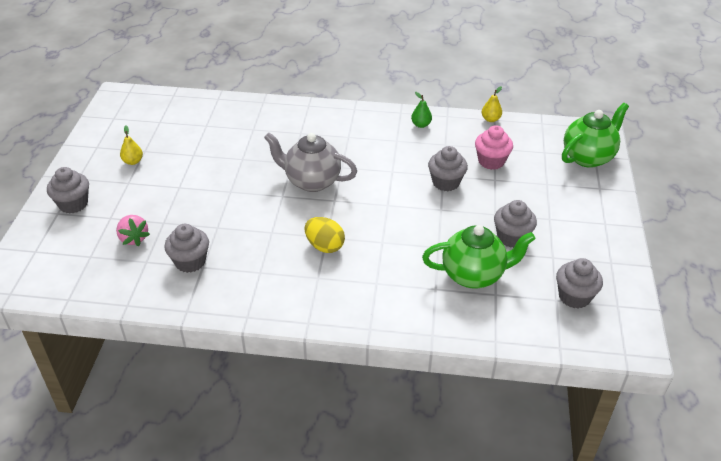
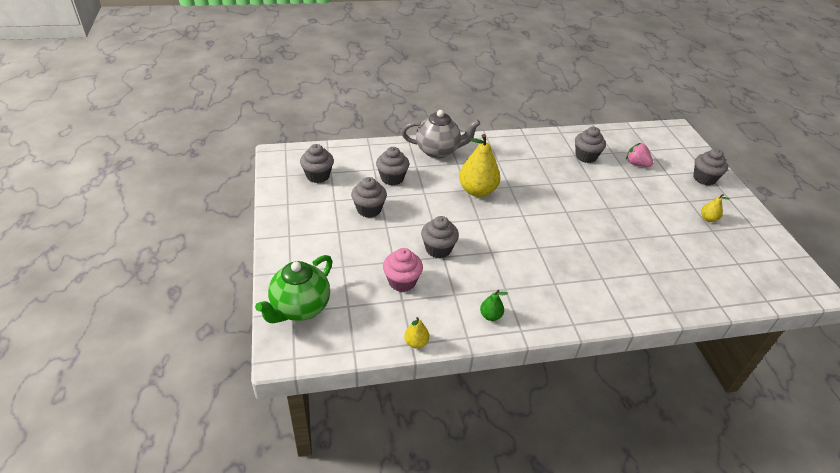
camera: 160 degrees right, 0 degrees up
(311, 181) = (553, 228): grey teapot -> grey teapot (438, 151)
(324, 246) = (506, 180): yellow egg -> none
(371, 238) = (477, 191): none -> yellow pear
(474, 275) = (392, 178): green teapot -> grey cupcake

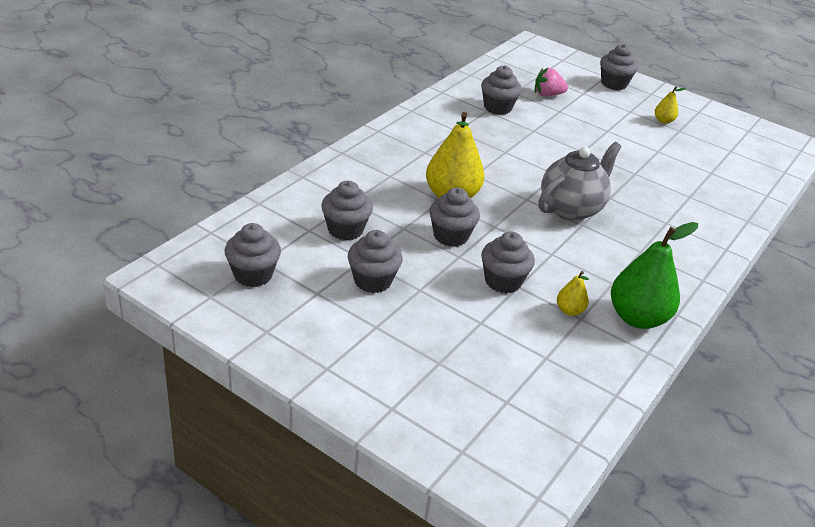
camera: 45 degrees left, 5 degrees down
(300, 308) = (464, 441): green teapot -> none
(402, 281) = (519, 338): pink cupcake -> none
(416, 342) = (618, 391): yellow pear -> yellow pear (569, 310)
(438, 151) = (350, 171): grey teapot -> grey teapot (571, 208)
(444, 210) = (451, 236): none -> grey cupcake
(490, 316) = (637, 318): green pear -> green pear, size x2.11

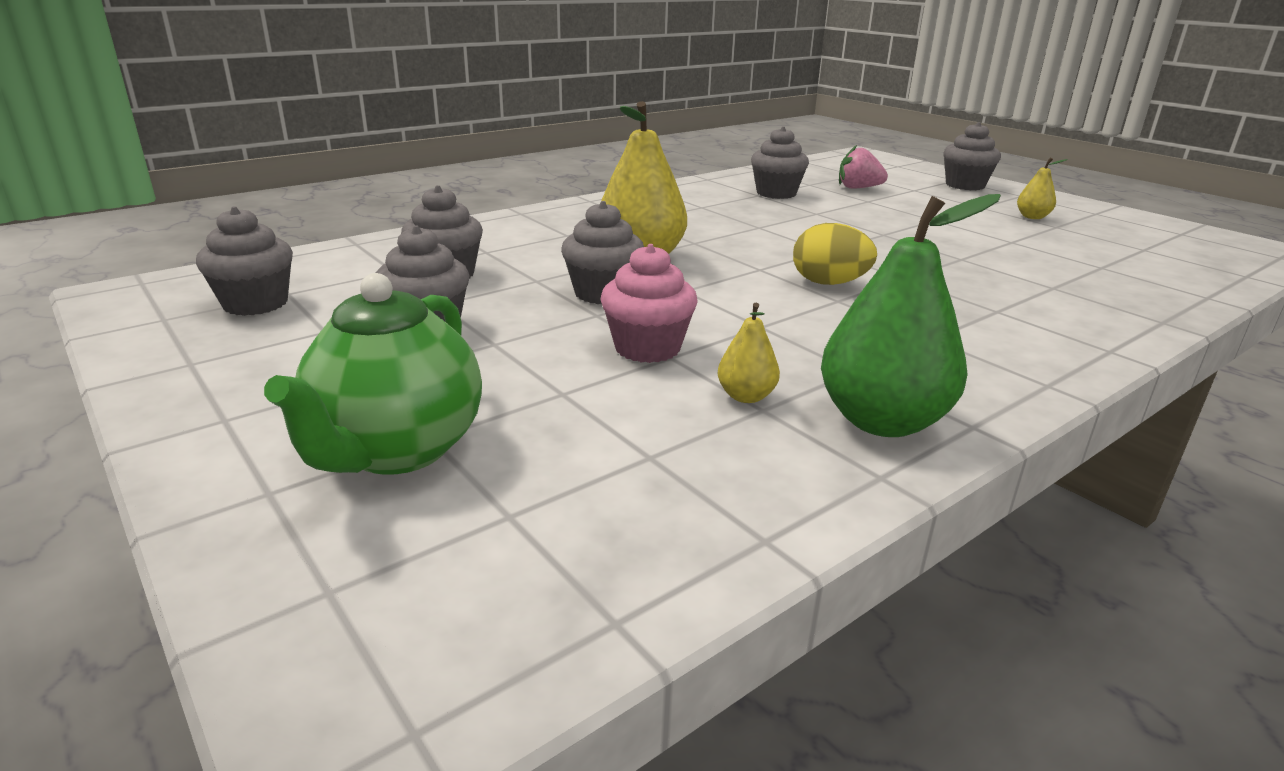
camera: 20 degrees right, 10 degrees down
(429, 374) = (397, 450): none -> green teapot
(503, 281) = (647, 348): grey cupcake -> pink cupcake
(571, 208) = (829, 283): grey teapot -> yellow egg

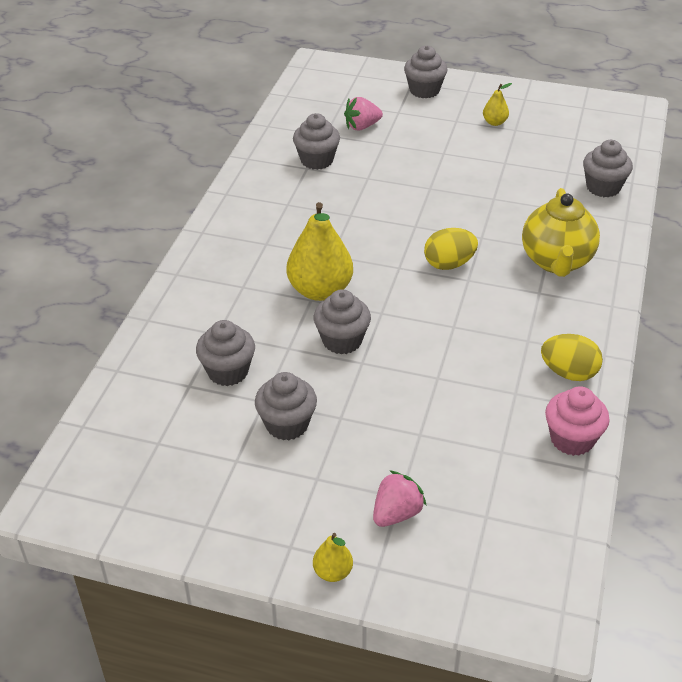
camera: 35 degrees left, 15 degrees up
(255, 303) = (156, 463): grey cupcake -> grey cupcake (603, 187)
(397, 450) = (396, 513): green teapot -> pink strawberry
(647, 348) = (419, 377): pink cupcake -> pink cupcake (572, 439)
(746, 396) = (500, 388): yellow pear -> yellow pear (333, 572)
(882, 421) = (568, 373): green pear -> yellow egg
(995, 322) = (556, 262): none -> yellow teapot

